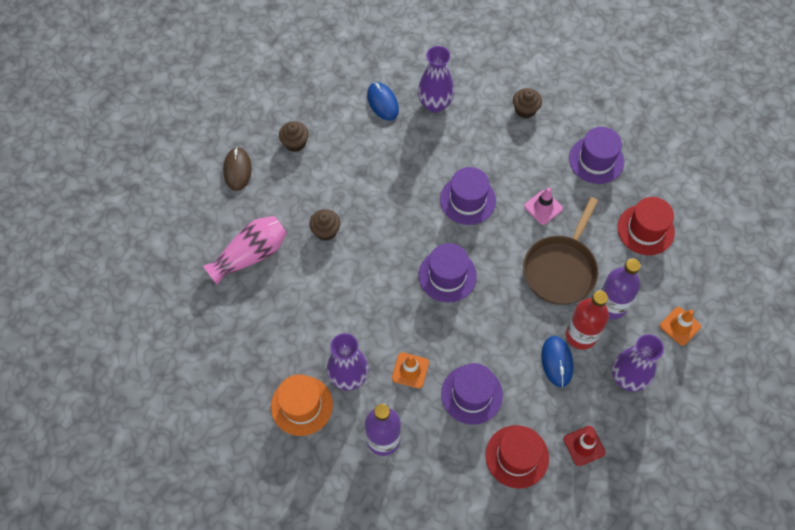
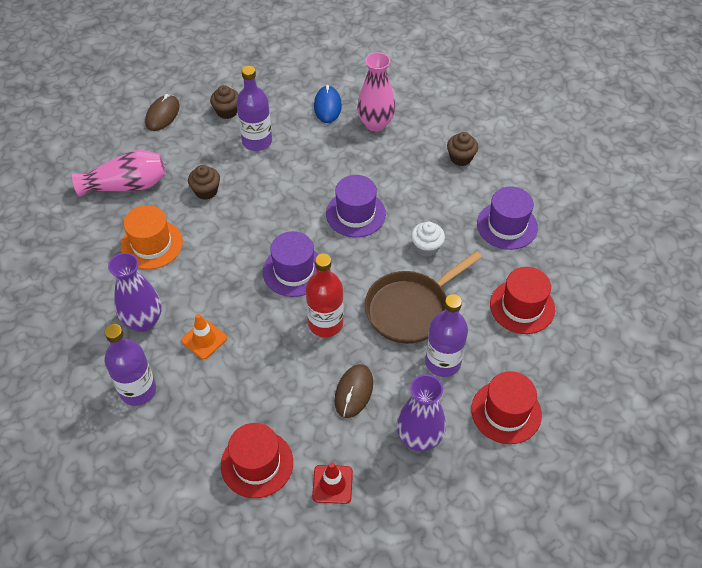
camera: 25 degrees right, 10 degrees down
(301, 405) = (84, 328): orange hat -> orange hat (151, 244)
(341, 163) = (257, 141): none -> purple bottle
(435, 104) = (375, 124): purple vase -> pink vase
(471, 394) = (249, 386): purple hat -> none
(543, 207) = (426, 247): pink traffic cone -> white cupcake
(557, 362) = (354, 392): blue mouse -> brown mouse
(581, 335) = (394, 377): red bottle -> red bottle (325, 323)
(680, 326) = (506, 412): orange traffic cone -> red hat

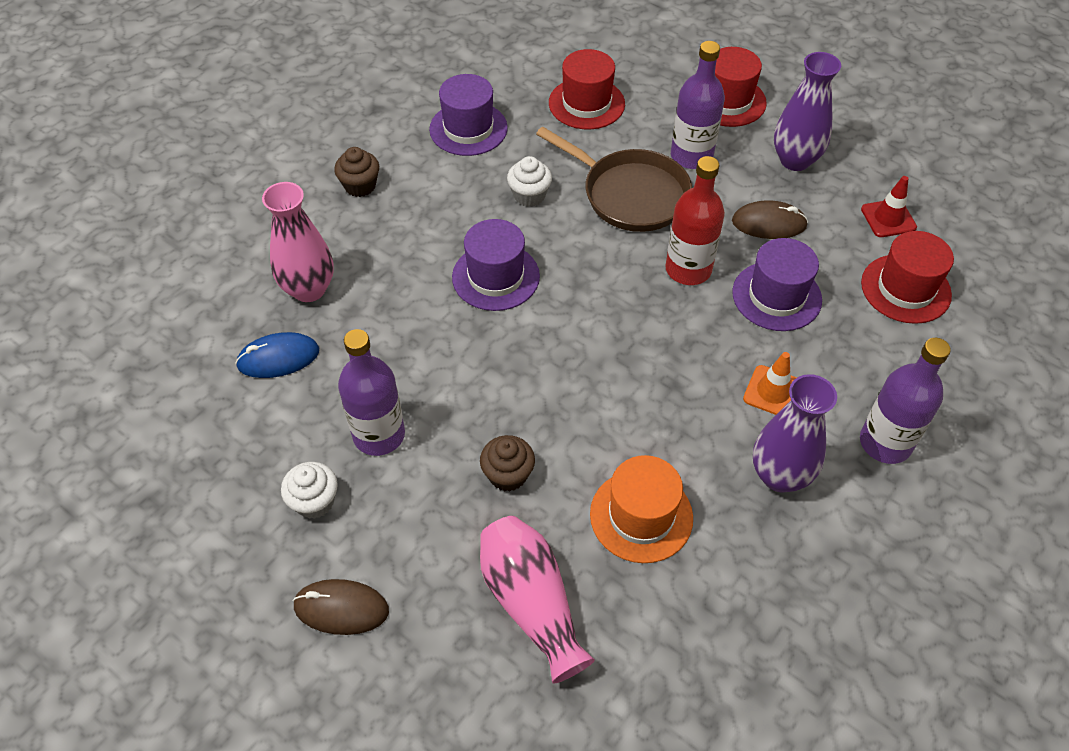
camera: 105 degrees left, 0 degrees up
(227, 111) = (314, 501): brown cupcake -> white cupcake
(294, 271) = (620, 321): purple hat -> purple hat (776, 296)

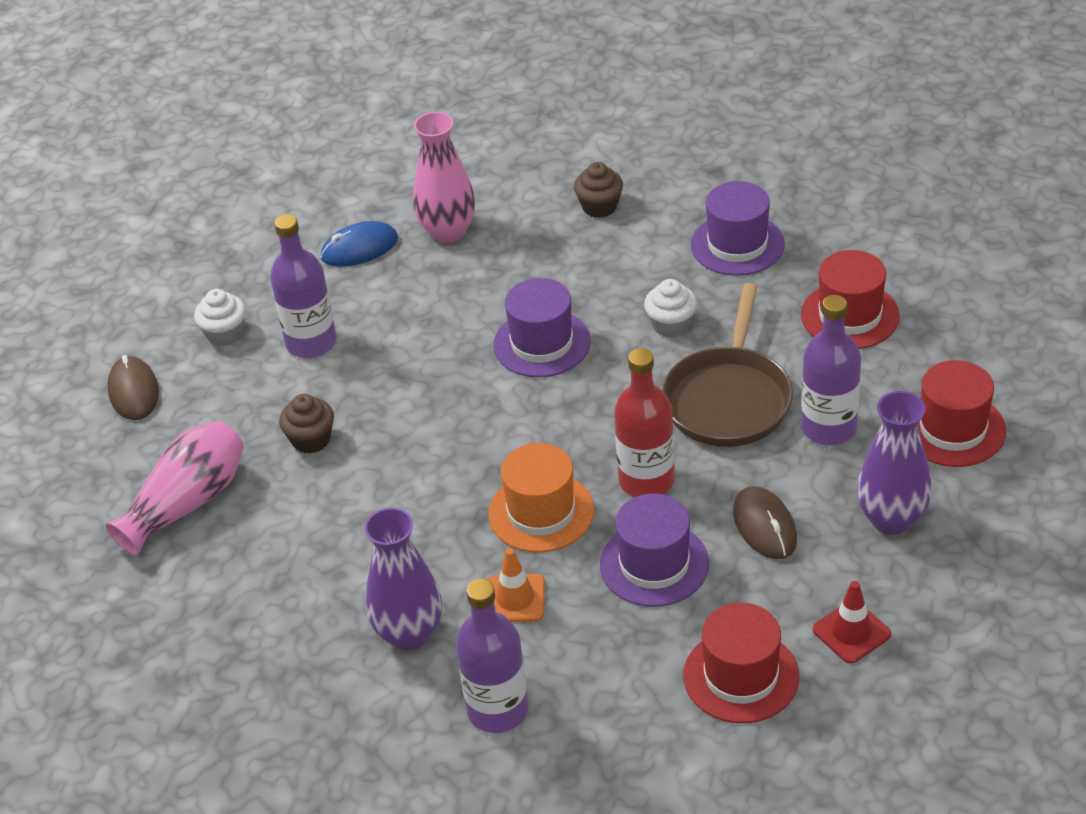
camera: 70 degrees right, 10 degrees down
(278, 358) = (359, 248): blue mouse -> blue mouse turned 75 degrees counterclockwise
(641, 516) = (311, 545): orange hat -> orange hat (541, 512)

